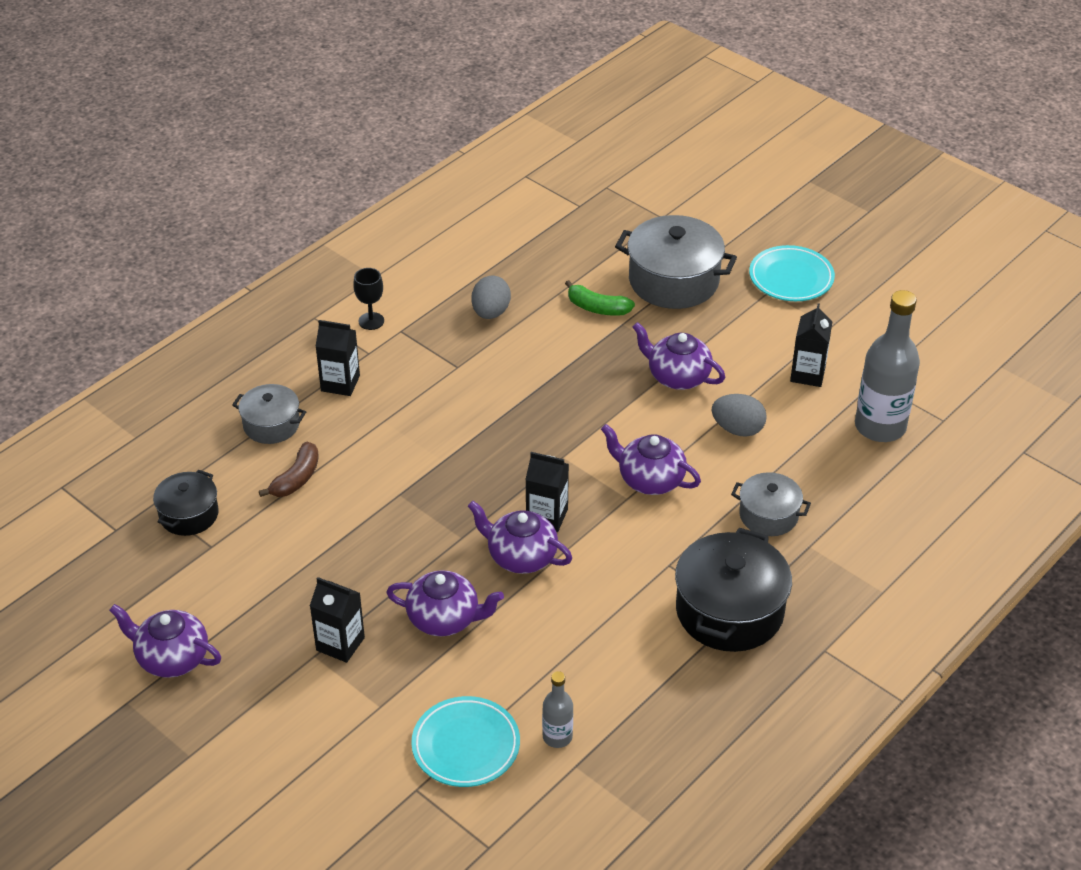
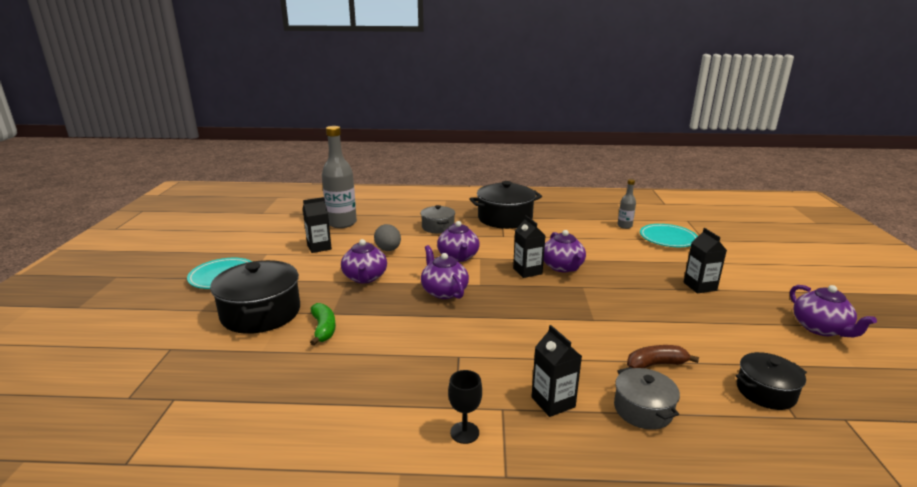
camera: 130 degrees left, 20 degrees down
(445, 619) = (631, 269): purple teapot -> purple teapot (444, 291)
(491, 312) = (379, 372): grey egg -> none
(673, 281) = (261, 313): grey pot -> black pot

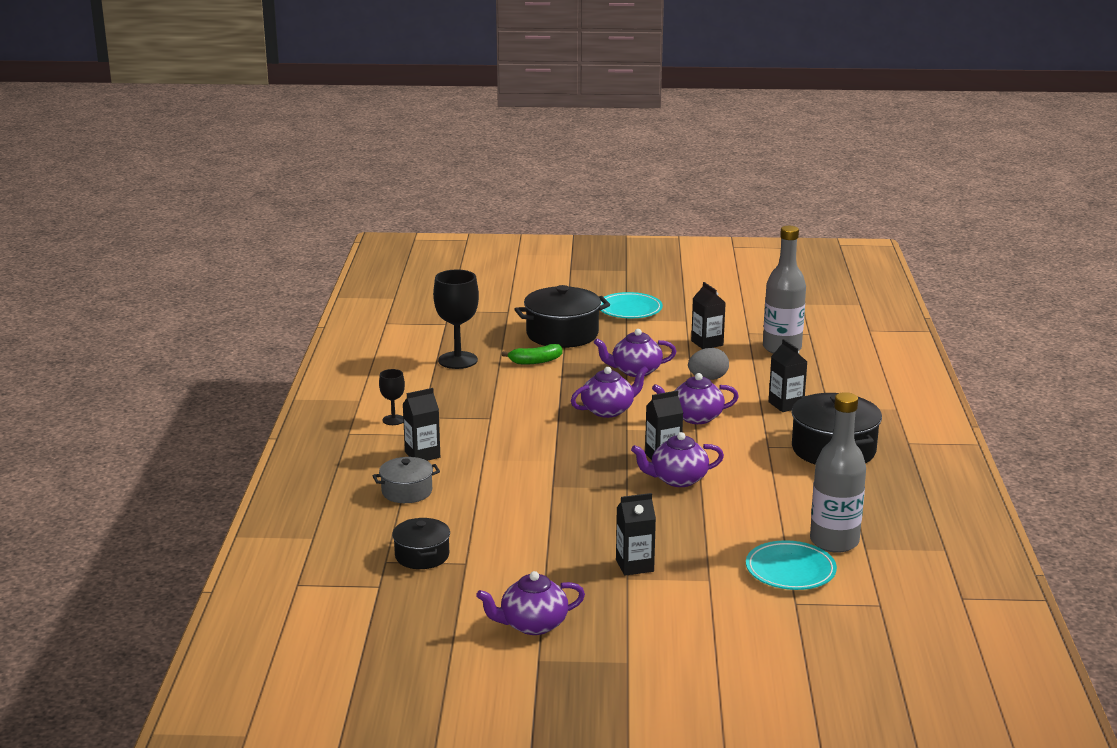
camera: 90 degrees right, 0 degrees up
(299, 384) = (458, 360): none -> black goblet
(438, 227) = (786, 405): grey pot -> black carton
(624, 226) = (834, 541): grey bottle -> grey bottle, size x2.02
(655, 364) = (470, 508): brown banana -> none

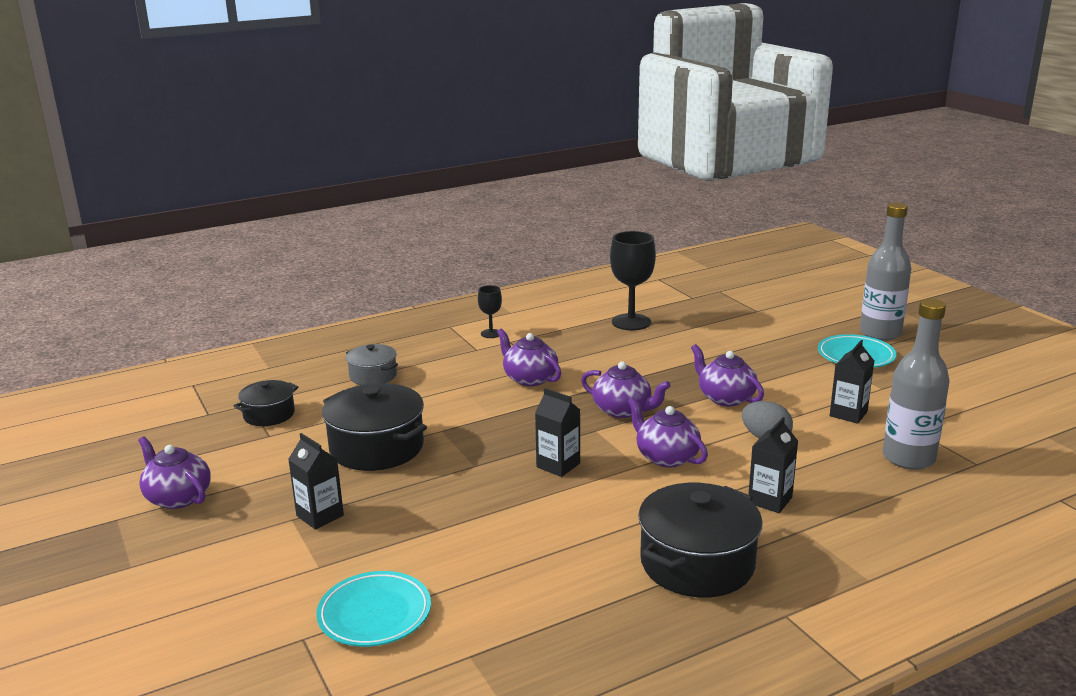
camera: 60 degrees right, 0 degrees up
(422, 455) = (443, 362): black carton -> none
(535, 361) = (676, 350): green banana -> none
(562, 334) = (750, 344): black pot -> black pot (377, 447)
(677, 479) = (518, 487): purple teapot -> purple teapot (529, 378)
(834, 541) = (467, 627): grey bottle -> grey bottle (880, 333)

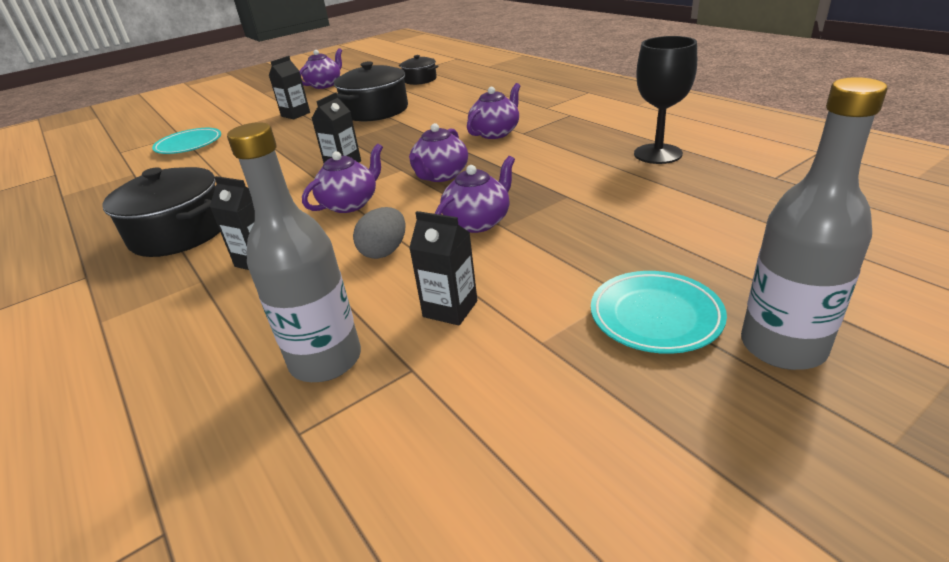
camera: 85 degrees right, 10 degrees up
(373, 376) = (483, 89): grey pot -> none
(491, 333) = (582, 106): black goblet -> none

